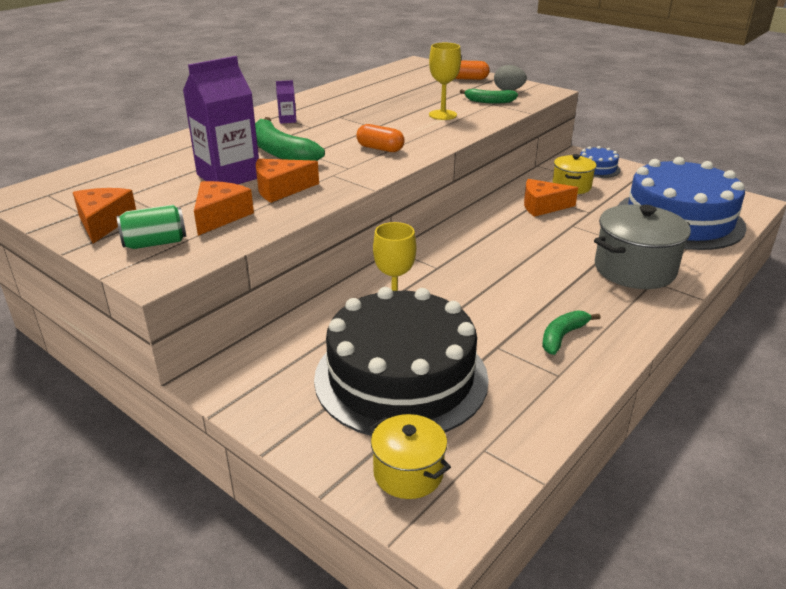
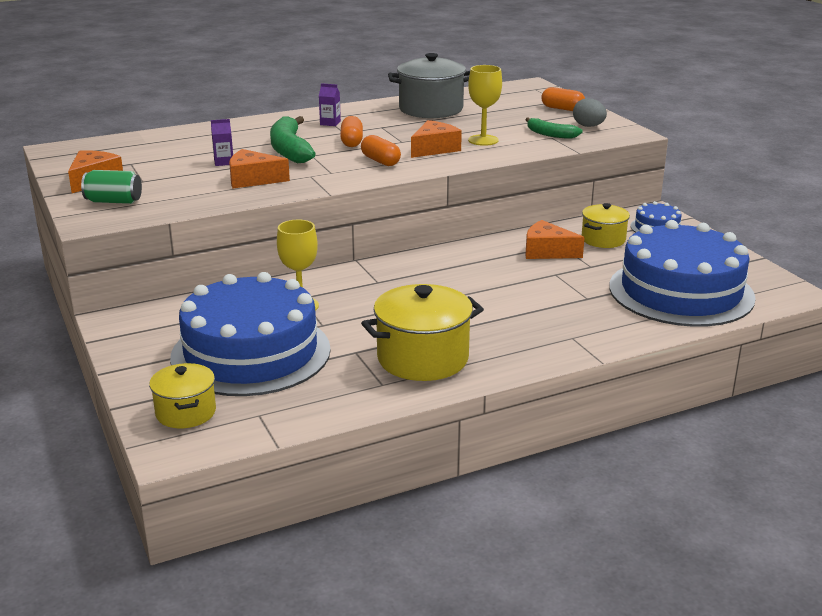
camera: 25 degrees right, 5 degrees down
(220, 216) = (181, 191): orange cheese -> orange cheese (434, 149)
(228, 176) = (224, 162): purple carton -> purple carton, size x0.41
(330, 135) = (351, 142): none -> orange capsule
(401, 377) = (251, 353): black cake -> blue cake
(562, 336) = (423, 358): green banana -> yellow pot
(634, 269) = (566, 324): grey pot -> grey pot (431, 109)

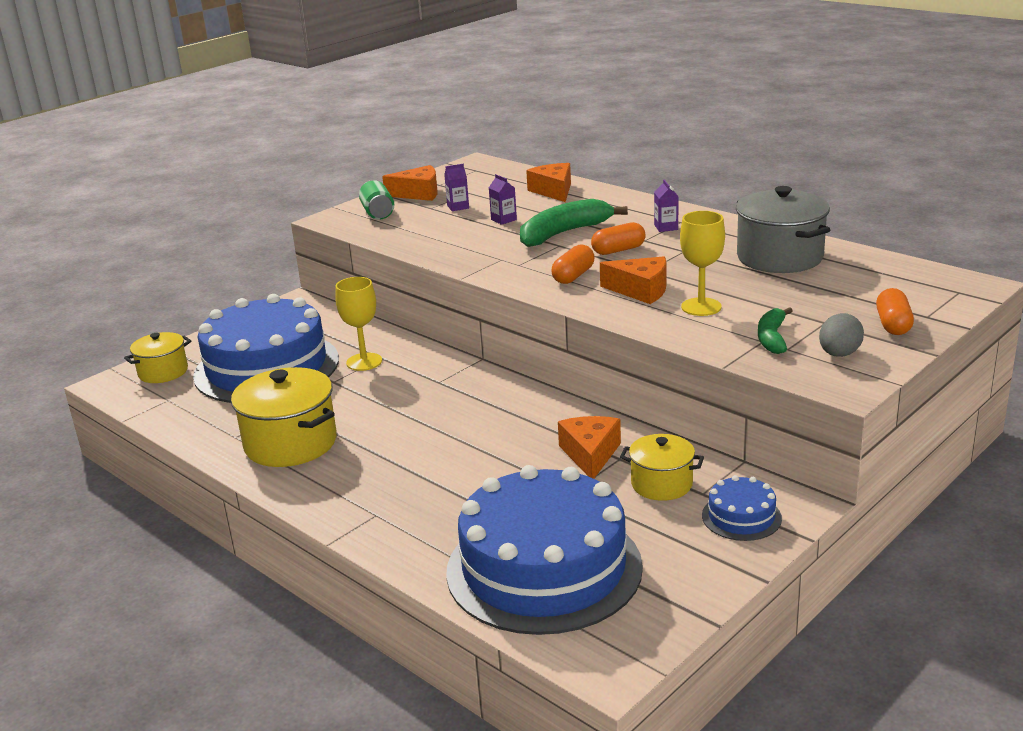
camera: 70 degrees right, 0 degrees up
(161, 172) = (458, 207): none -> purple carton
(253, 179) = (469, 241): orange cheese -> orange cheese (553, 191)

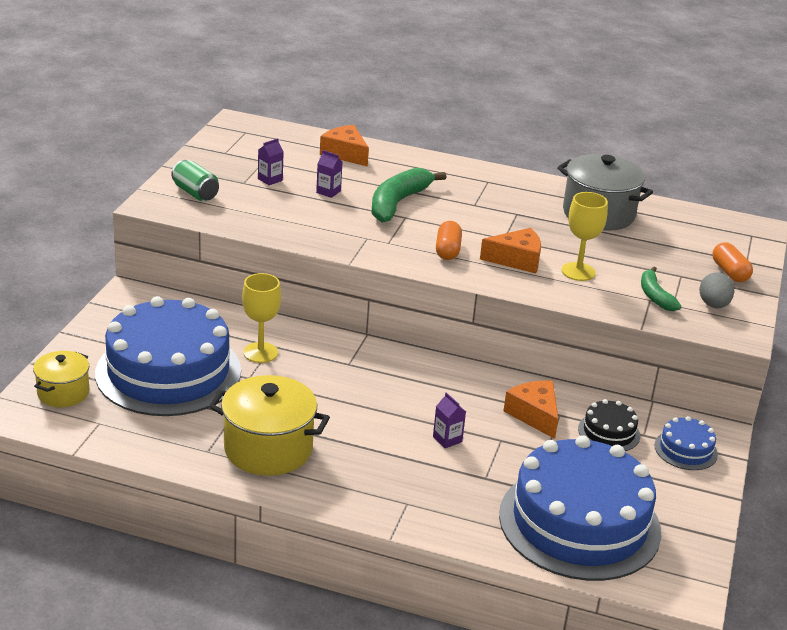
camera: 30 degrees left, 5 degrees up
(418, 193) = (214, 166): orange cheese -> none
(618, 250) = (462, 218): orange capsule -> none
(661, 484) = (609, 432): yellow pot -> black cake
(666, 227) = (481, 189): purple carton -> purple carton (447, 439)

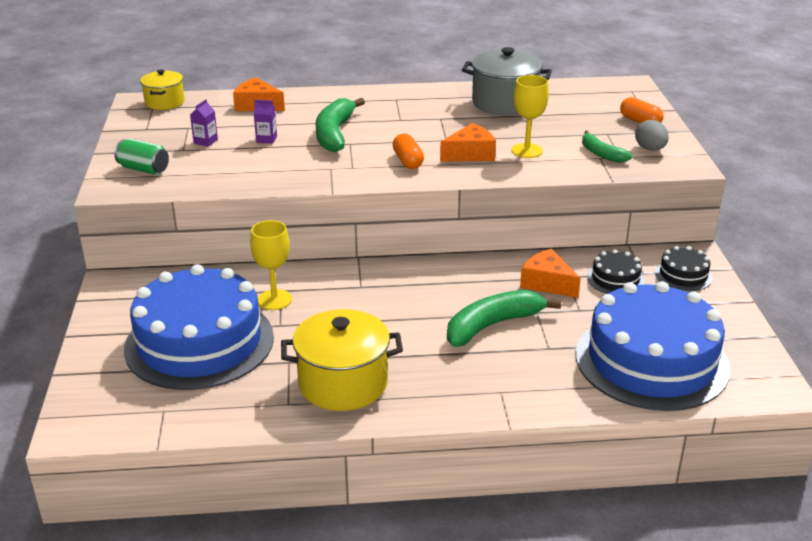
camera: 20 degrees left, 0 degrees up
(63, 393) = (107, 393): yellow pot -> yellow pot (164, 102)
(447, 439) = (492, 325): purple carton -> green banana
(685, 450) = (683, 275): blue cake -> black cake

